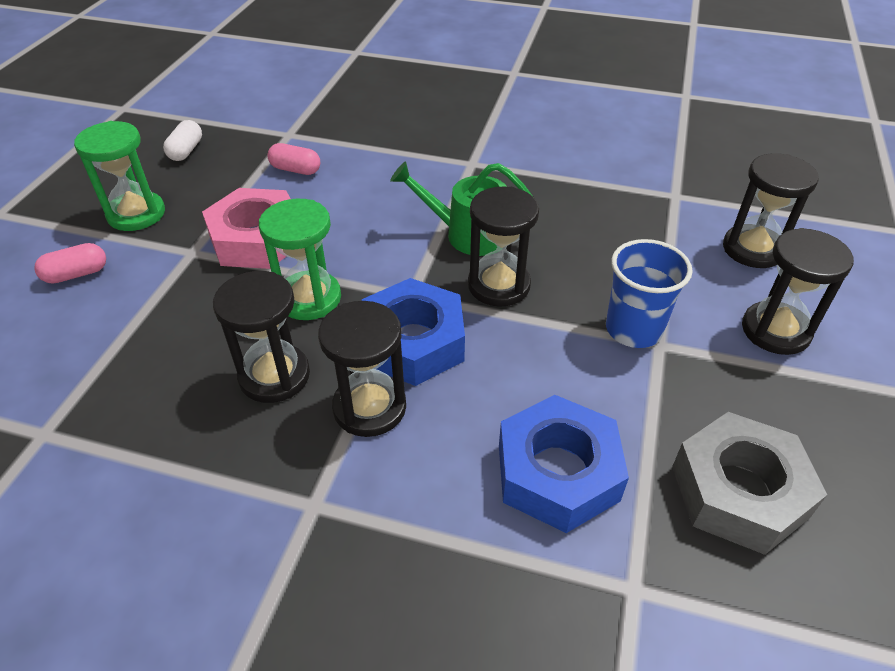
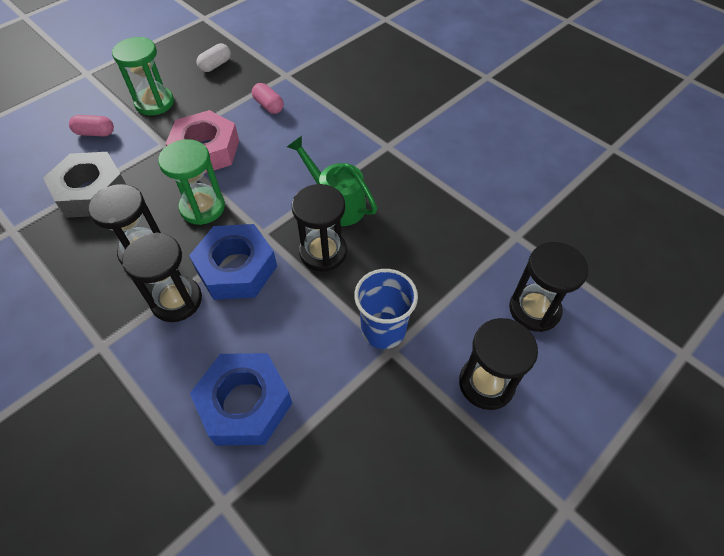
camera: 30 degrees right, 10 degrees up
(739, 491) = (344, 483): grey nut -> grey nut (92, 192)

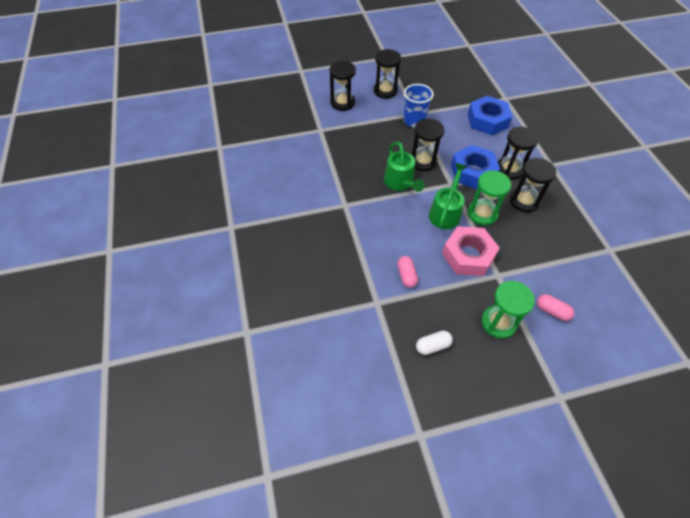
camera: 150 degrees left, 0 degrees up
(92, 192) = (555, 256): grey nut -> none
(254, 189) = (445, 212): none -> green watering can

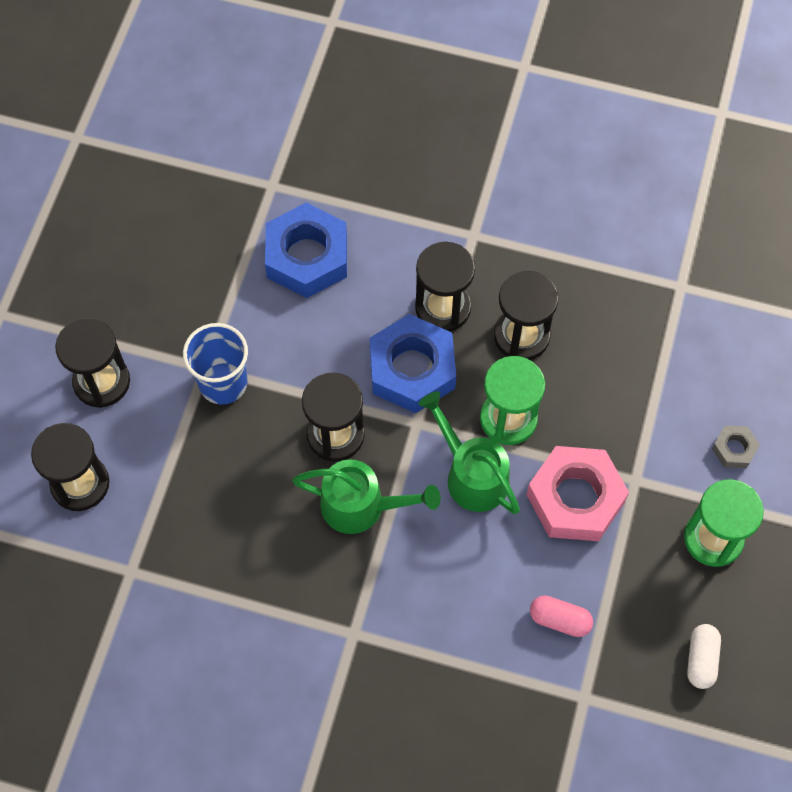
camera: 60 degrees left, 10 degrees up
(552, 311) = (734, 449): pink capsule -> grey nut

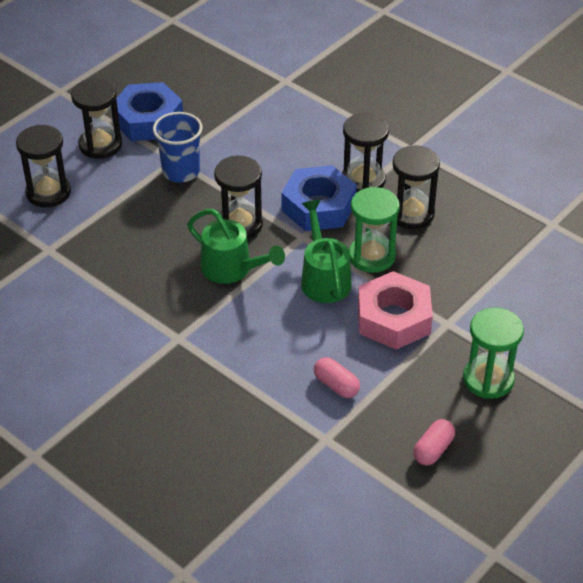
camera: 25 degrees right, 20 degrees down
(307, 257) = (284, 124): blue nut -> blue nut (148, 120)
(701, 659) = (433, 450): white capsule -> pink capsule
(734, 449) = (537, 331): grey nut -> none

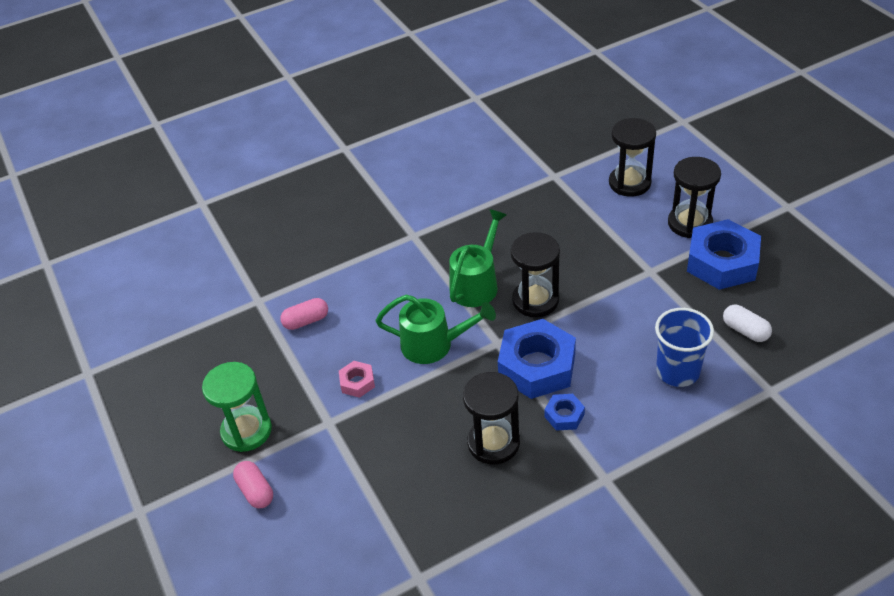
camera: 115 degrees right, 0 degrees up
(181, 171) = (630, 273): blue cup -> blue cup (677, 371)
(227, 99) = (745, 331): none -> white capsule
(232, 269) = (477, 283): green watering can -> green watering can turned 150 degrees clockwise
(363, 180) = (564, 415): black hourglass -> blue nut
(372, 256) = (446, 389): green hourglass -> none
(393, 318) = (357, 382): pink nut -> pink nut, size x0.46
(433, 450) = (202, 365): pink capsule -> pink capsule (255, 491)

